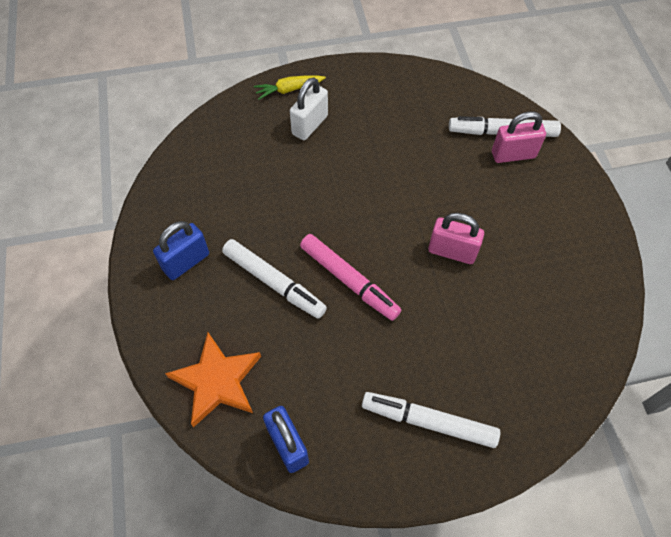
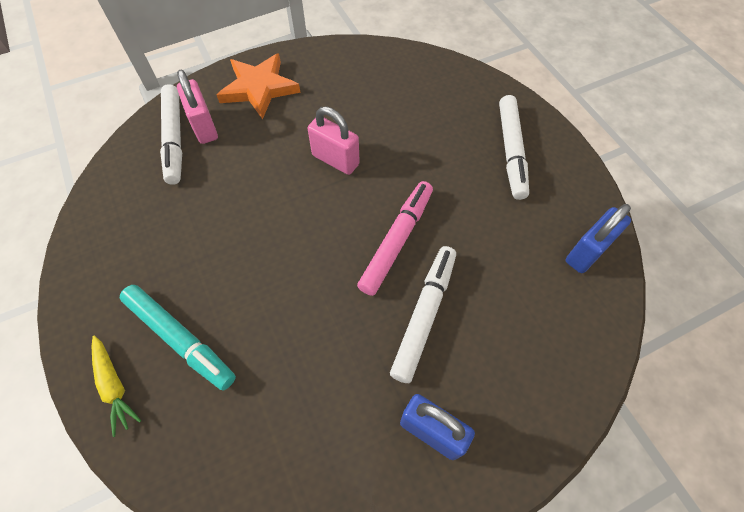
camera: 105 degrees left, 0 degrees up
(217, 381) = (560, 338): orange star -> orange star (259, 88)
(310, 125) = (180, 339): white padlock -> turquoise marker
(452, 251) = (335, 160): pink padlock -> pink padlock turned 60 degrees counterclockwise

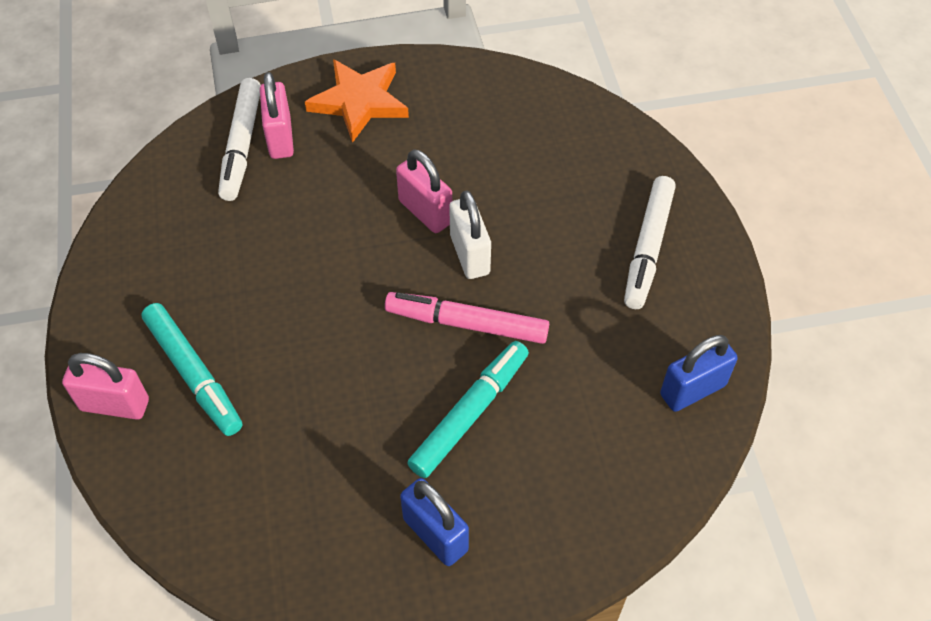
camera: 15 degrees right, 5 degrees down
(114, 385) = (115, 405): yellow carrot -> pink padlock
(380, 185) = (469, 254): none -> white padlock
(396, 241) = (466, 324): pink marker -> pink marker turned 120 degrees counterclockwise
(424, 315) = (469, 413): white marker -> turquoise marker

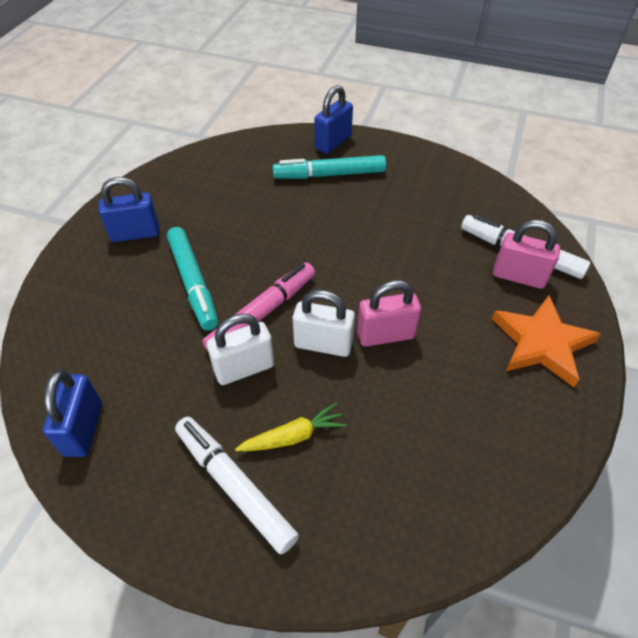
camera: 120 degrees right, 5 degrees down
(115, 405) = (333, 142): pink padlock -> blue padlock
(540, 302) = (244, 368): none -> white padlock
(578, 231) = (292, 436): none -> yellow carrot

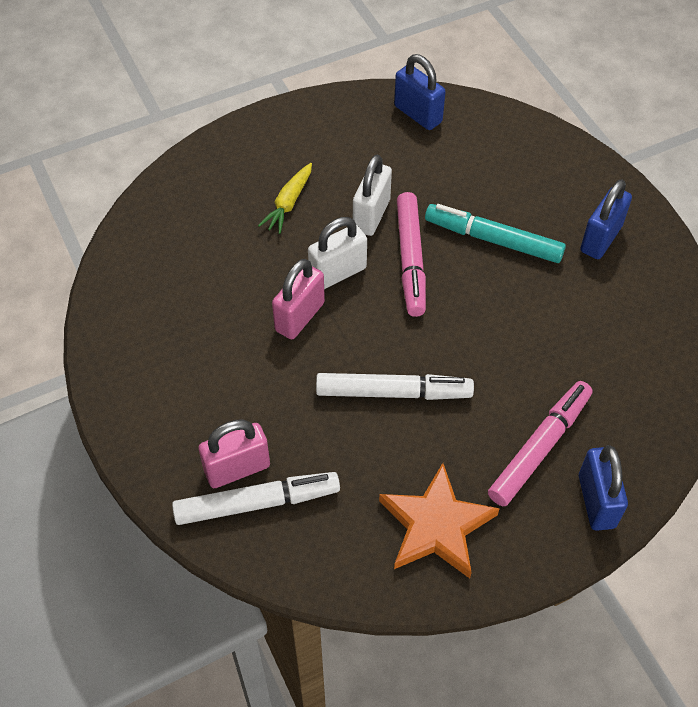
camera: 135 degrees right, 5 degrees up
(234, 486) = (292, 156): white marker -> white marker (393, 392)
(329, 175) = (539, 447): turquoise marker -> pink marker
(542, 343) = (169, 409): orange star -> orange star (436, 525)

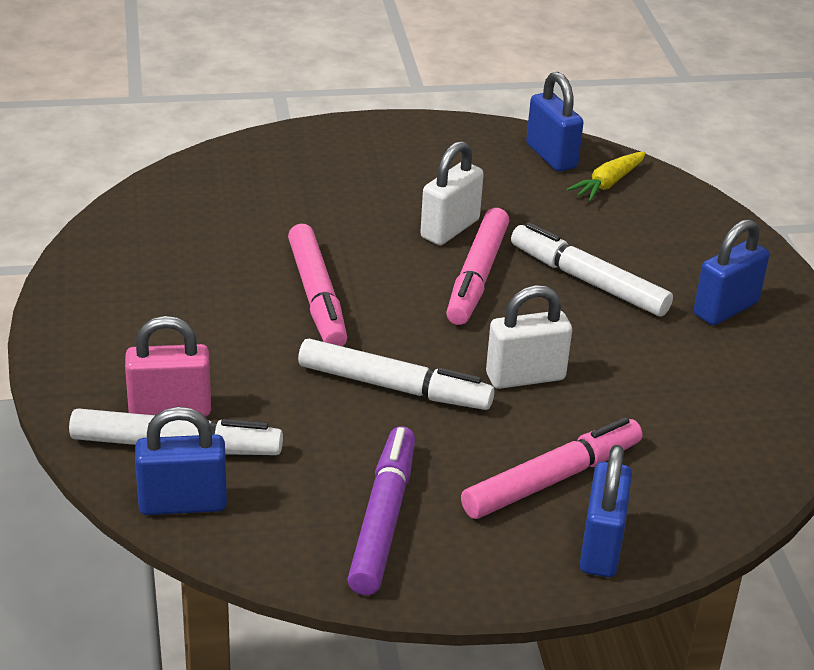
camera: 15 degrees right, 20 degrees down
(286, 558) = (183, 503): none -> blue padlock
(289, 203) = (357, 199): yellow carrot -> yellow carrot (608, 183)
(299, 317) = (317, 296): pink padlock -> pink marker
(338, 273) = (383, 269): white padlock -> white padlock (525, 377)
(436, 525) = (383, 519): orange star -> purple marker
(493, 240) = (588, 281): turquoise marker -> white marker

